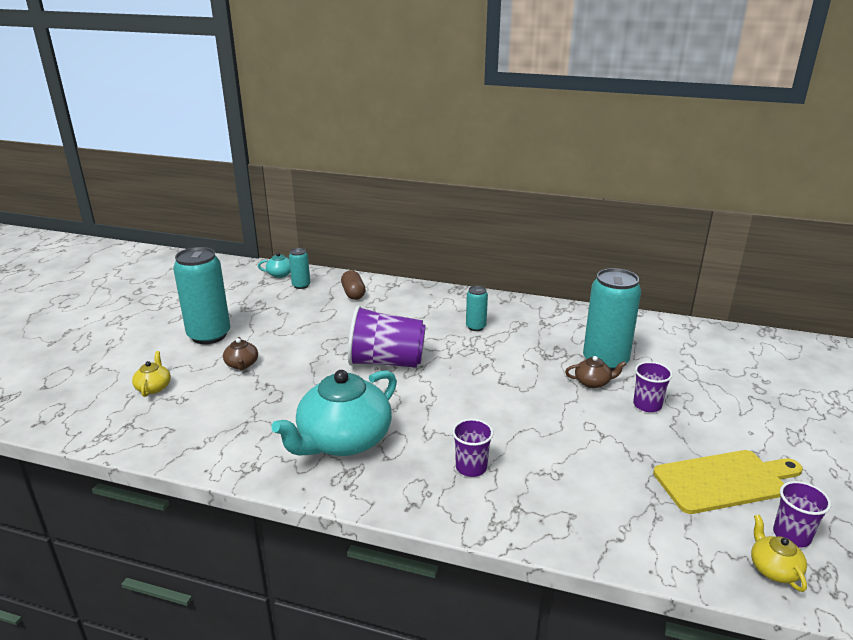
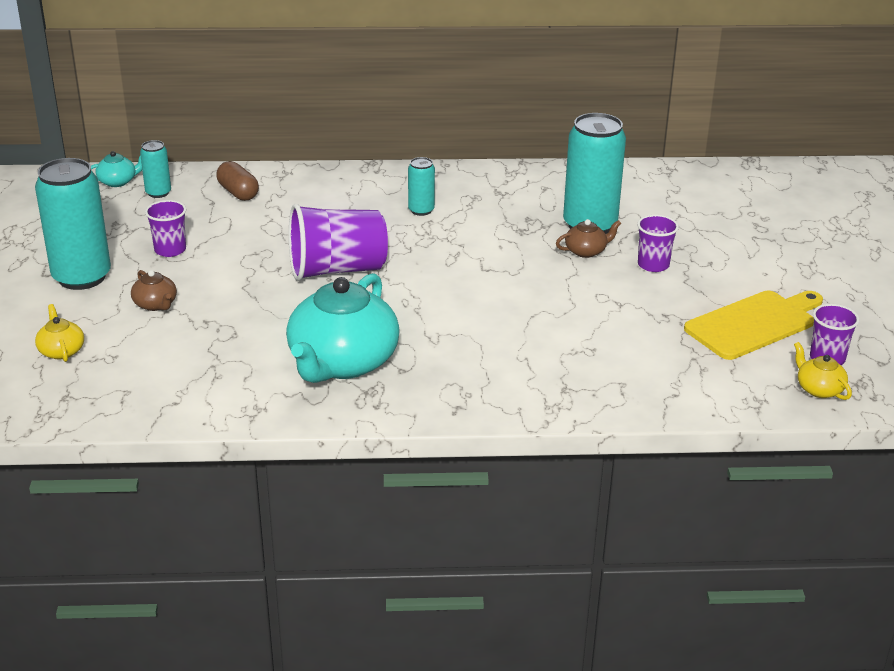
camera: 20 degrees left, 5 degrees up
(471, 467) = (499, 361): purple cup -> purple cup (170, 250)

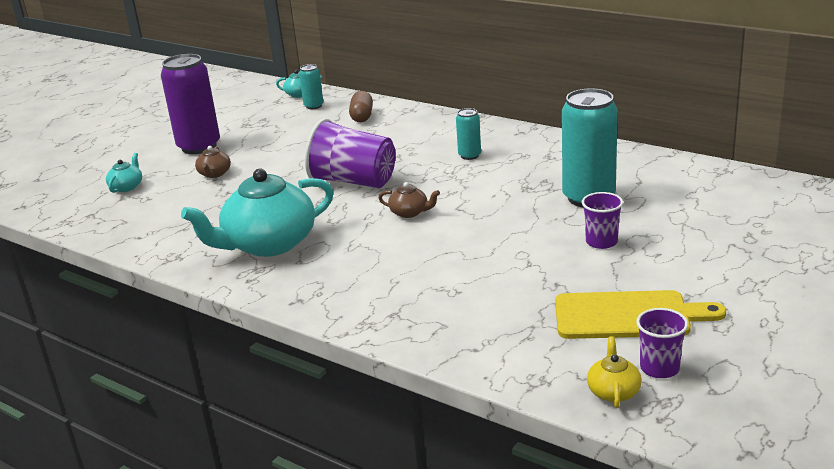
camera: 40 degrees right, 5 degrees down
(61, 351) = (127, 187): yellow teapot -> turquoise teapot
(82, 277) = (199, 146): turquoise can -> purple can
(170, 250) = (270, 142): purple cup -> none
(586, 251) = (558, 216): brown teapot -> brown teapot (410, 212)

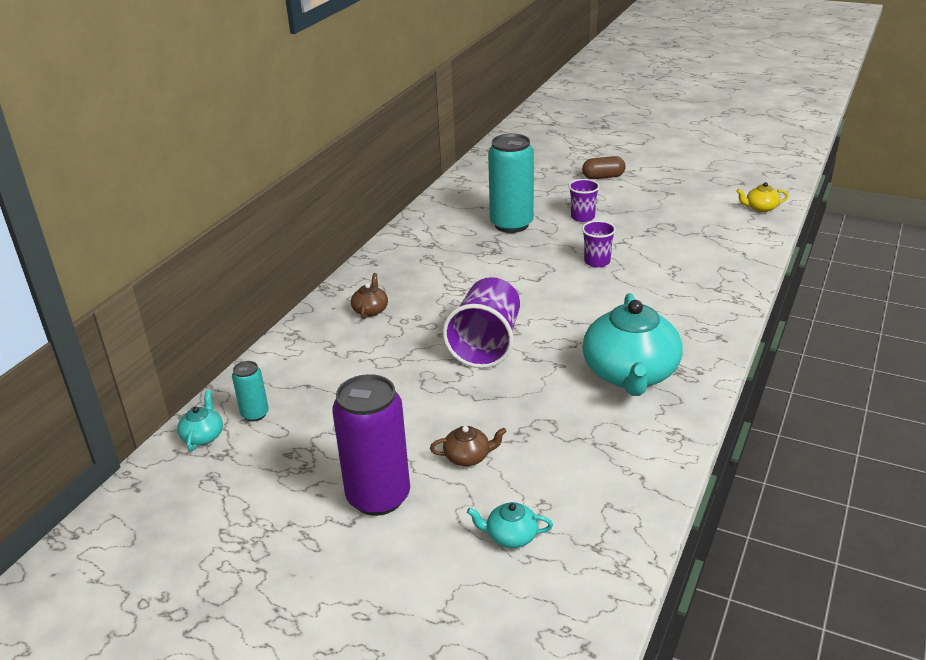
camera: 100 degrees left, 5 degrees up
(268, 244) = (630, 374): turquoise teapot -> turquoise teapot turned 45 degrees clockwise
(362, 116) = (304, 366): brown capsule -> brown capsule (603, 177)
(410, 212) = (550, 302): brown teapot -> brown teapot (370, 310)
(469, 155) = (426, 284): turquoise can -> none
(628, 316) = (677, 206): yellow cutting board -> none
(659, 368) = (729, 196): purple cup -> purple cup (597, 262)

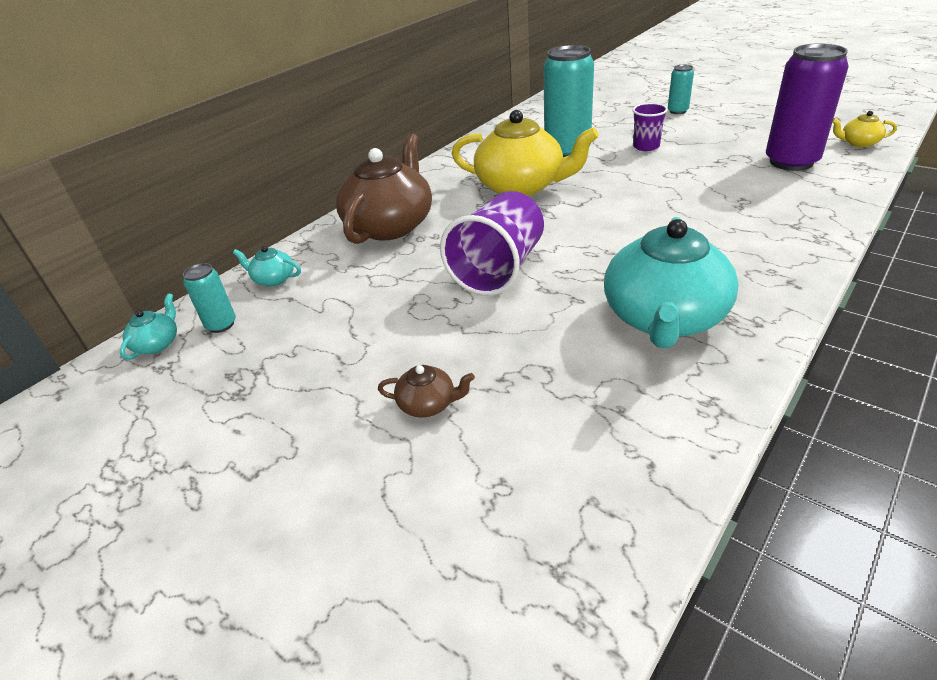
camera: 15 degrees right, 5 degrees up
(370, 310) = (390, 225): brown teapot -> brown teapot, size x2.34
(378, 497) = (300, 444): purple can -> purple can (791, 162)
(480, 264) = (521, 186): none -> yellow teapot
(510, 536) = (441, 529): turquoise teapot -> turquoise teapot (273, 279)
(597, 262) = (651, 190): purple cup -> none
(603, 177) = (677, 111): brown capsule -> turquoise can

